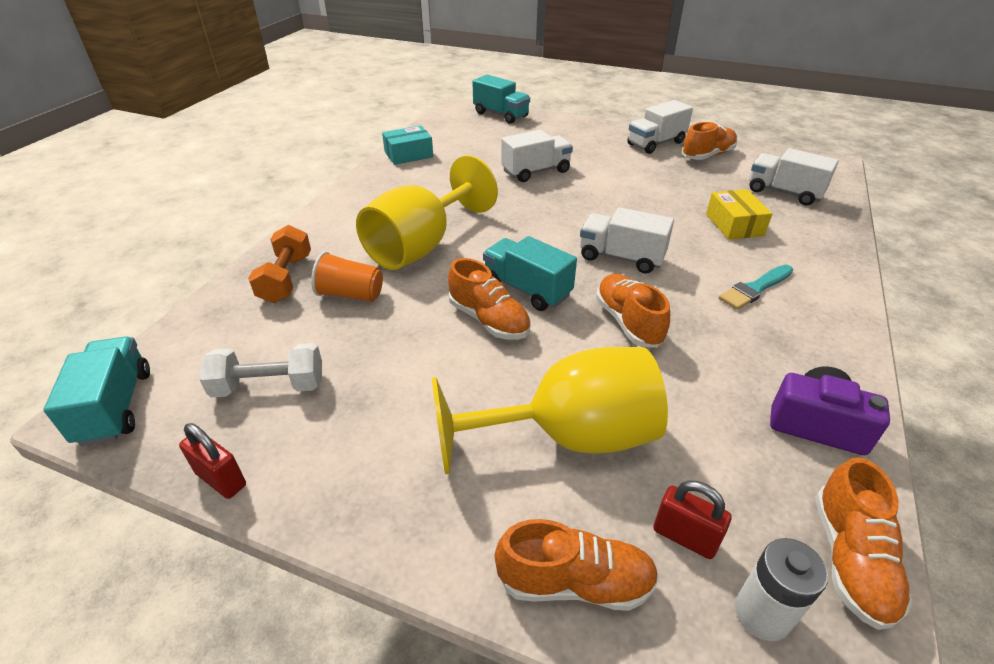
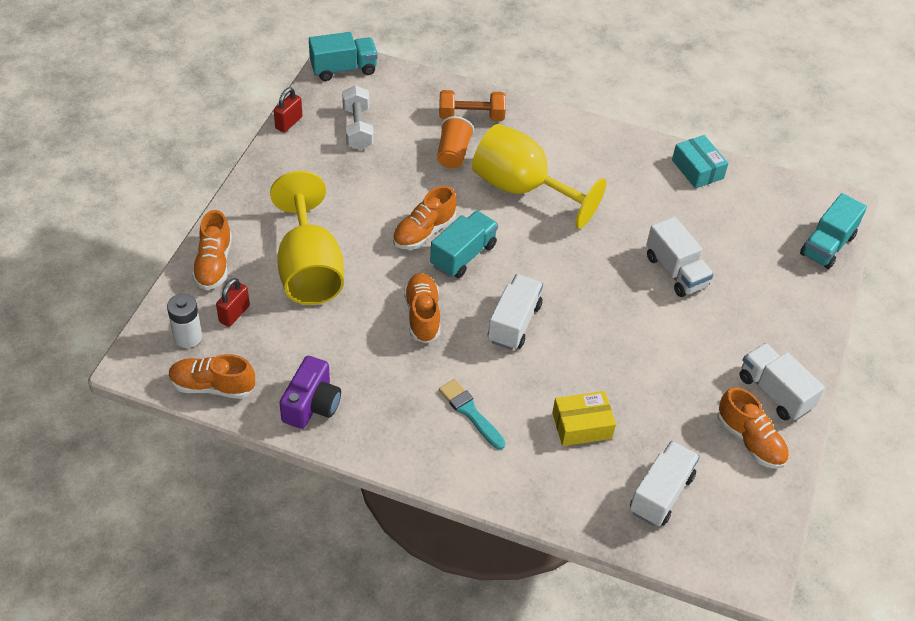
camera: 85 degrees right, 10 degrees up
(628, 322) = (422, 315): orange shoe -> orange shoe turned 75 degrees counterclockwise

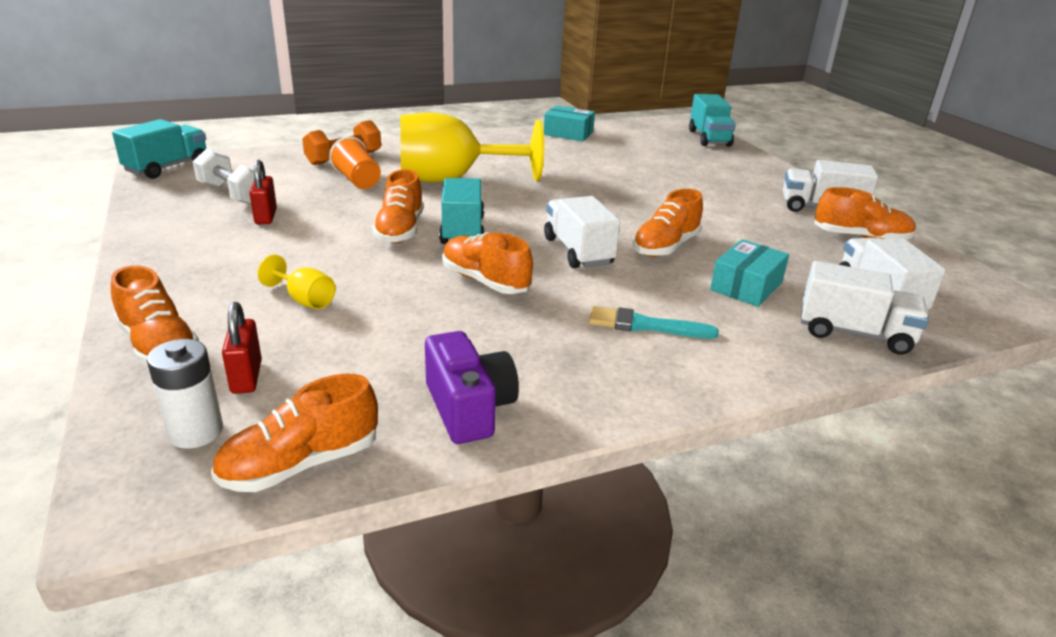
camera: 40 degrees left, 20 degrees down
(288, 123) = (140, 213): red padlock -> red padlock (266, 217)
(309, 269) = (304, 300): yellow goblet -> yellow goblet, size x0.40
(581, 356) = (665, 247): none -> orange shoe
(582, 425) = (746, 286): yellow box -> turquoise box
(675, 271) = (644, 179): white truck -> white truck (854, 333)

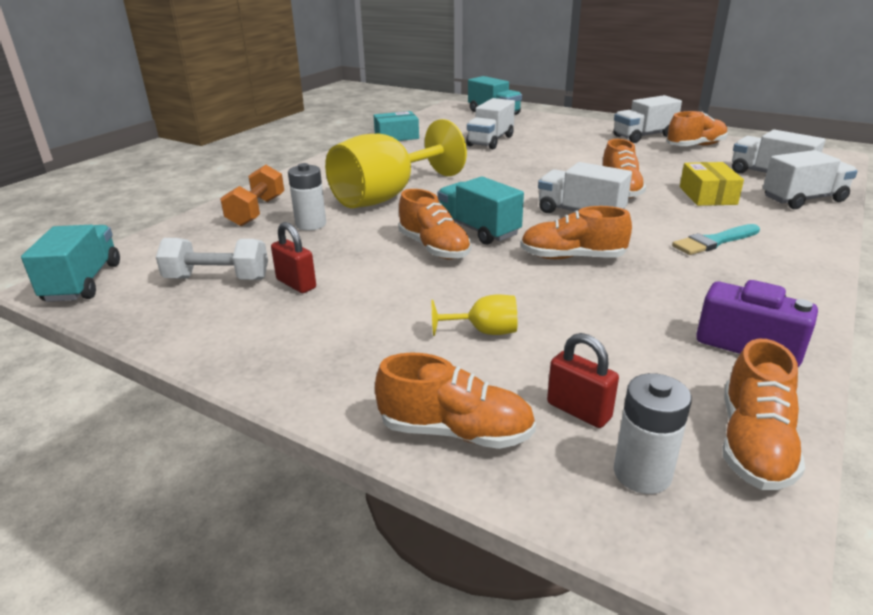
camera: 35 degrees left, 0 degrees up
(357, 180) = (311, 224): orange cup -> white battery
(643, 163) = (490, 141): none -> white truck
(746, 286) = (707, 195): turquoise box -> yellow box

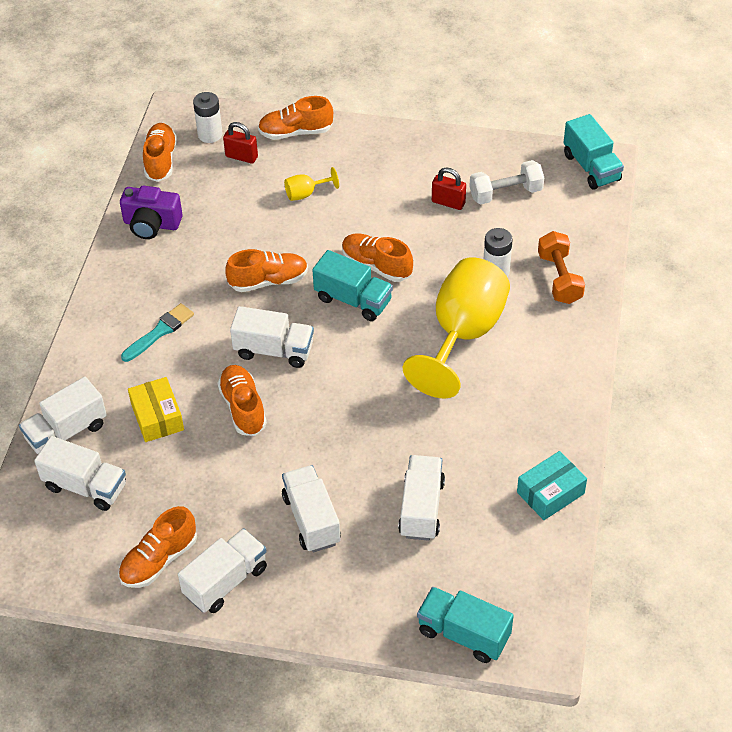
camera: 160 degrees right, 20 degrees up
(573, 146) = (311, 519): none -> white truck

